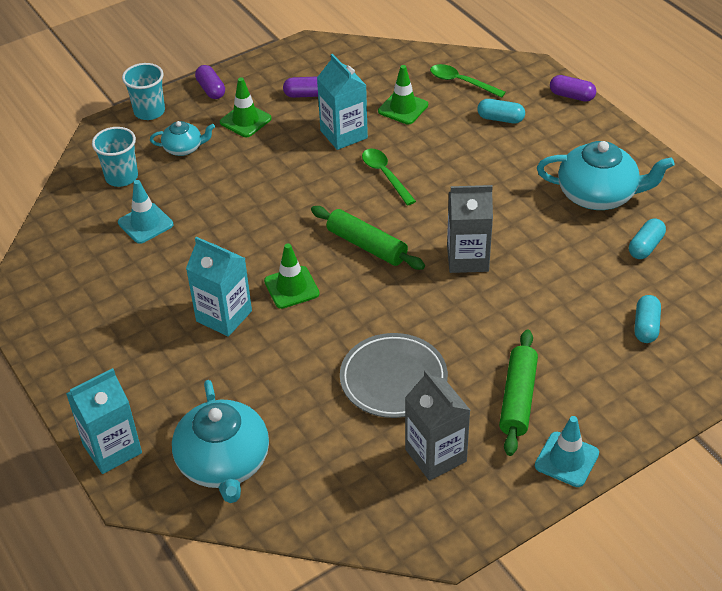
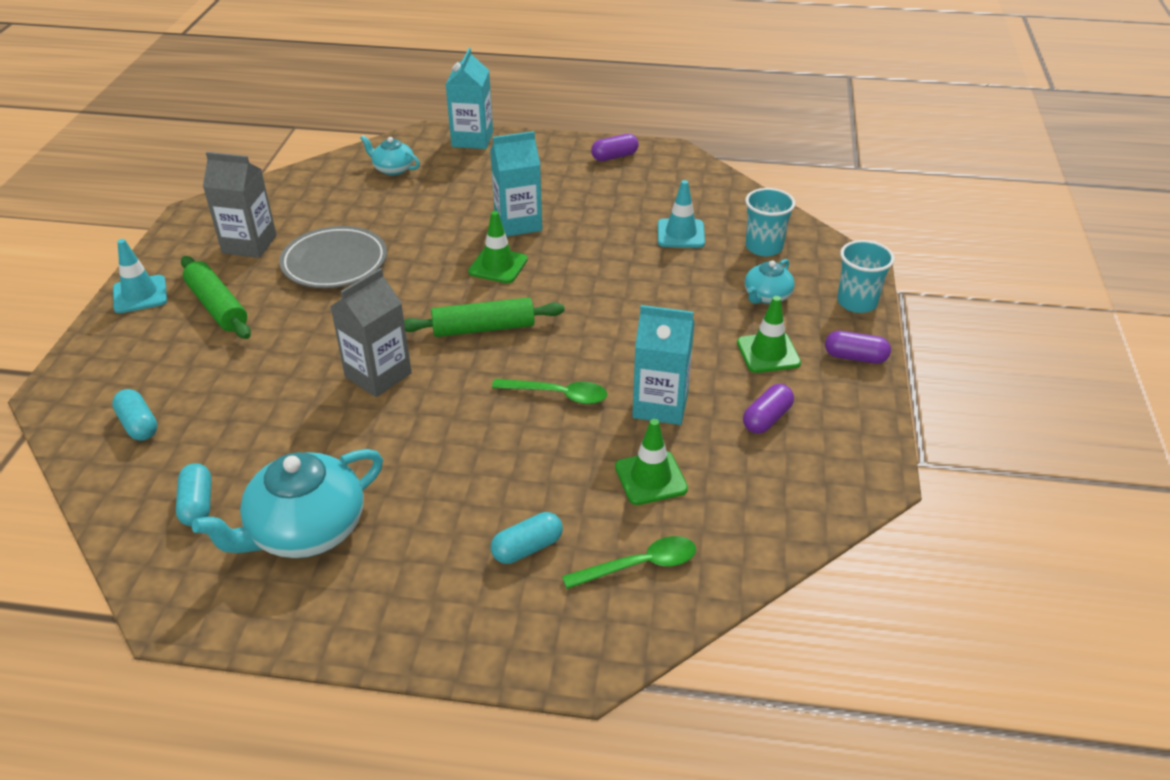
camera: 130 degrees right, 5 degrees down
(224, 463) = (393, 169): turquoise teapot -> turquoise teapot, size x0.53
(571, 96) = (479, 657): purple capsule -> purple capsule (614, 156)

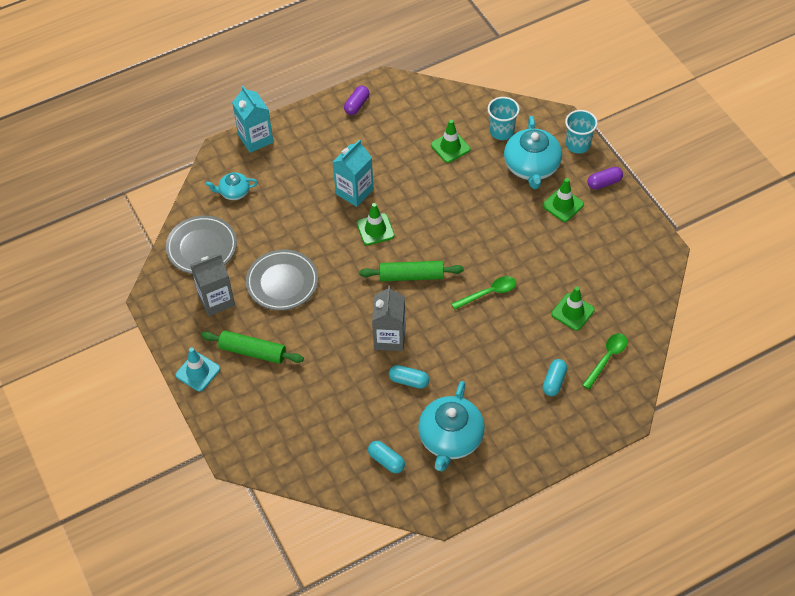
camera: 35 degrees left, 15 degrees up
(138, 425) = (303, 443): turquoise capsule -> turquoise capsule (409, 381)
(299, 196) = (202, 247): none -> grey plate
(483, 328) = (411, 276): green rolling pin -> green rolling pin turned 45 degrees clockwise
(660, 405) = (541, 269): turquoise carton -> none
(681, 234) = (450, 147): turquoise traffic cone -> green traffic cone
(766, 296) = (531, 167): turquoise teapot -> turquoise teapot, size x1.88
(766, 419) = (594, 246): purple capsule -> none

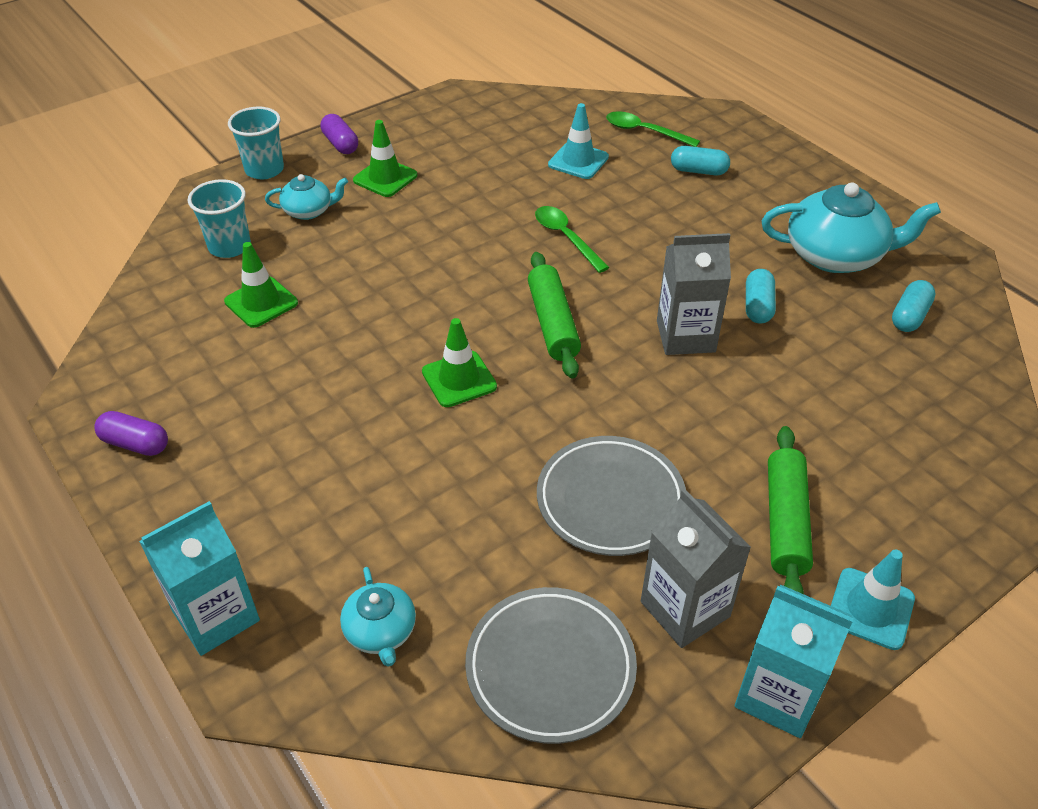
camera: 100 degrees left, 10 degrees down
(354, 192) = (370, 419): turquoise carton -> turquoise carton (778, 694)
(531, 167) = (309, 211): turquoise teapot -> turquoise teapot, size x0.53
(572, 312) = (578, 161): green traffic cone -> turquoise traffic cone

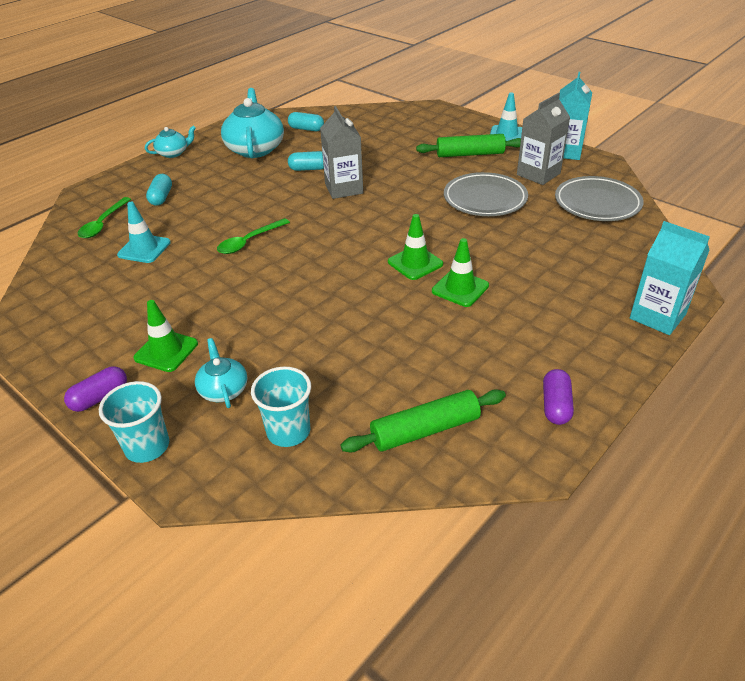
camera: 100 degrees left, 5 degrees down
(261, 302) = (365, 383): green traffic cone -> green traffic cone (460, 288)
(381, 631) = (618, 255): turquoise teapot -> turquoise teapot (173, 153)
(553, 323) = (346, 235): green rolling pin -> green rolling pin (425, 430)

